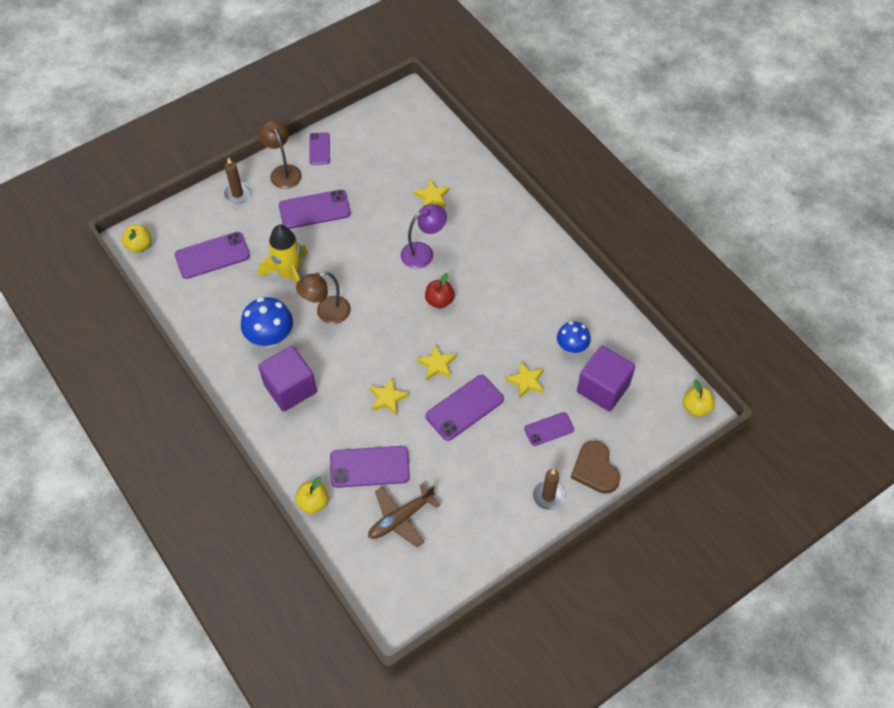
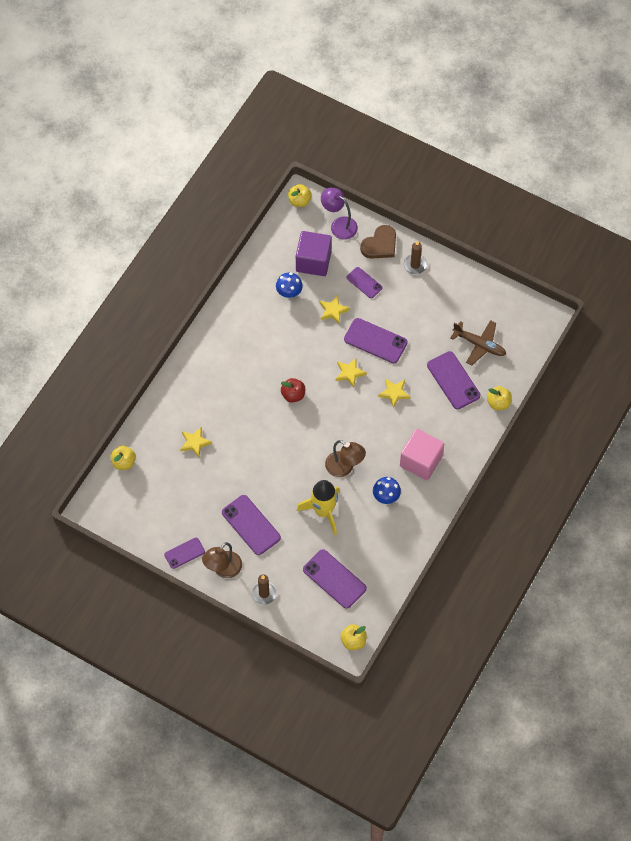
camera: 115 degrees left, 5 degrees up
(270, 337) = (386, 496): blue mushroom -> blue mushroom, size x0.65
(290, 388) = (421, 461): purple cube -> pink cube
(423, 252) = (253, 425): purple lamp -> purple lamp (339, 225)
(443, 135) = (124, 462): none -> yellow apple

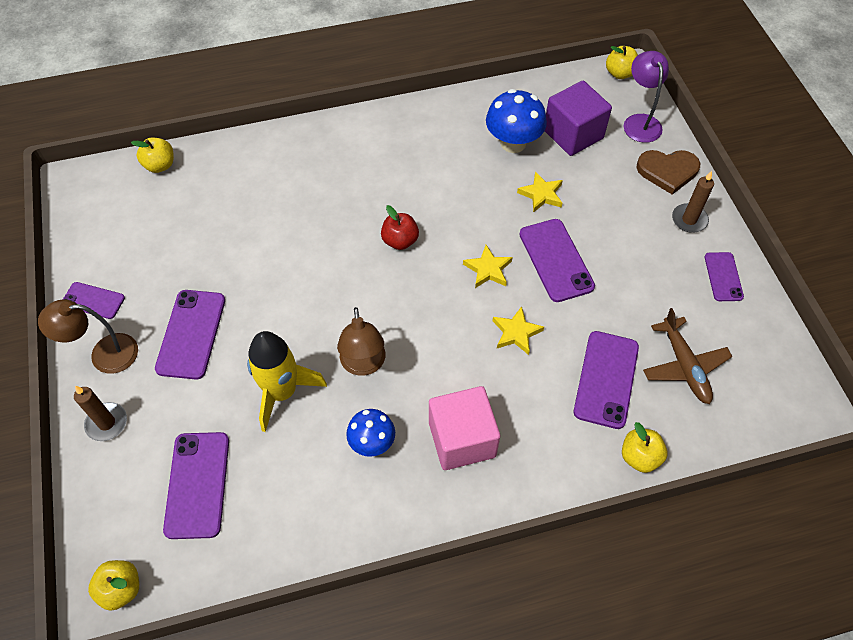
camera: 45 degrees right, 5 degrees down
(195, 443) = (245, 203): yellow star -> none
(289, 292) = (513, 143): blue mushroom -> blue mushroom, size x1.54
(364, 282) = (608, 194): purple phone -> purple phone (723, 277)

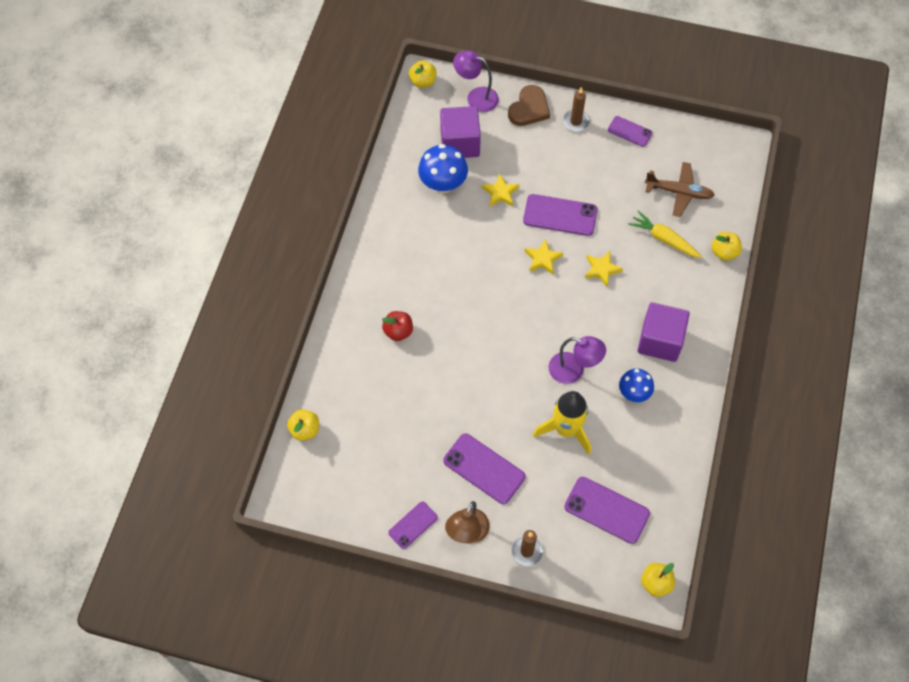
camera: 60 degrees left, 5 degrees up
(363, 365) = (573, 371): brown lamp -> purple lamp
(400, 241) = (485, 299): red apple -> red apple (398, 331)
(462, 439) = (660, 341): pink cube -> purple cube
(606, 379) = (664, 239): purple phone -> yellow carrot

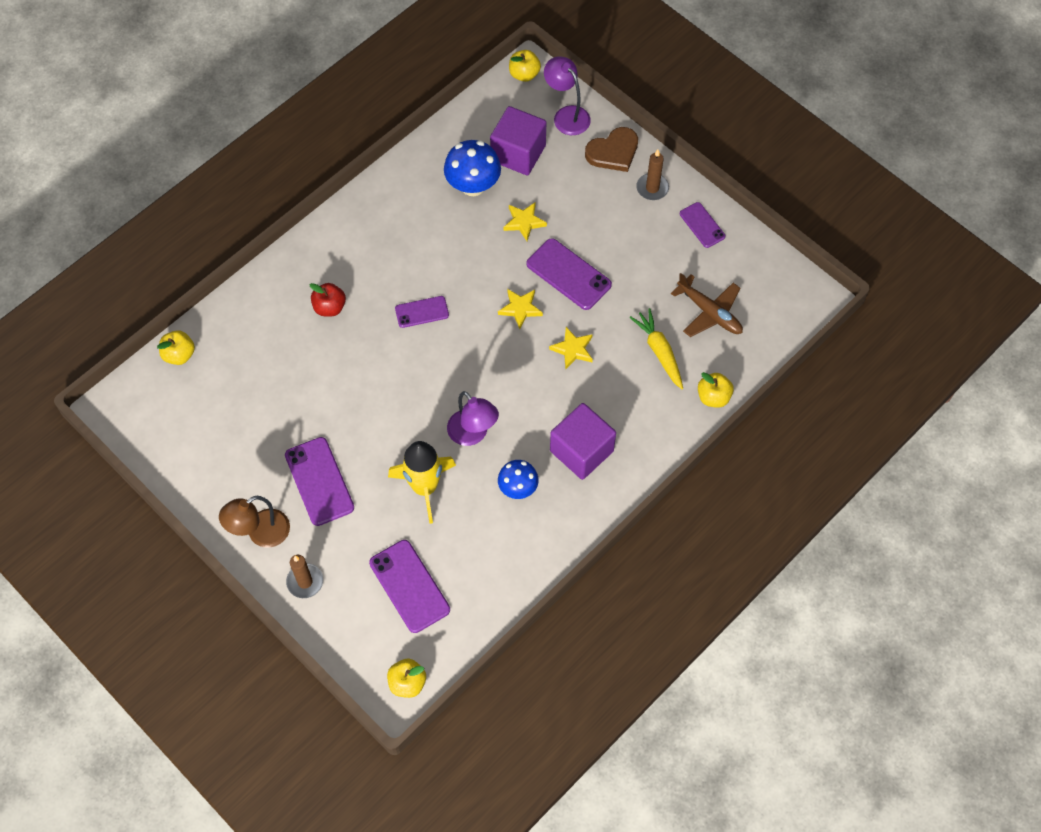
camera: 30 degrees right, 0 degrees up
(413, 525) = (216, 497): purple phone -> purple phone (422, 312)

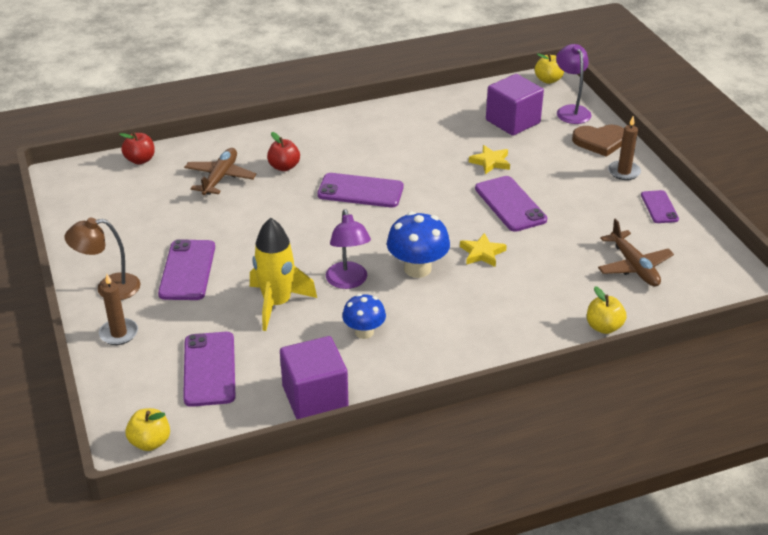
camera: 25 degrees right, 25 degrees down
(179, 355) = (140, 160): yellow apple -> red apple
(275, 348) = (220, 178): none -> brown plane
(422, 312) = (360, 191): purple phone -> purple phone, size x1.64
(473, 186) = (460, 130): blue mushroom -> blue mushroom (417, 269)
(520, 309) = (450, 213): yellow star -> none
(581, 451) = (444, 325): purple cube -> purple cube (315, 397)
(659, 351) = (566, 279): yellow carrot -> none

